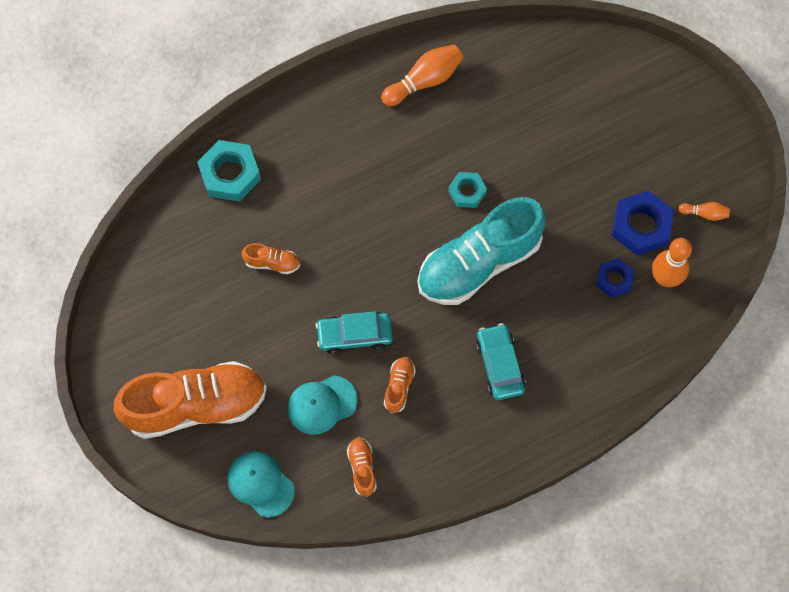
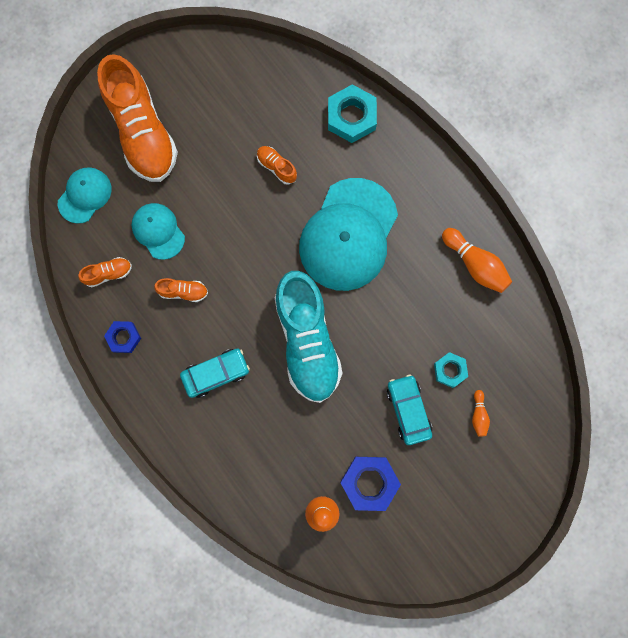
camera: 80 degrees right, 10 degrees up
(272, 263) = (276, 167): orange shoe -> orange shoe turned 135 degrees clockwise
(354, 335) = (223, 247): turquoise car -> turquoise car (408, 410)
(367, 200) = (348, 235): none -> turquoise cap
(467, 192) = (373, 320): turquoise nut -> turquoise nut (450, 370)
(479, 263) = (307, 341): turquoise shoe -> turquoise shoe turned 150 degrees counterclockwise
(614, 279) = (312, 464): blue nut -> blue nut (123, 337)
(704, 213) = (393, 541): orange bowling pin -> orange bowling pin (478, 415)

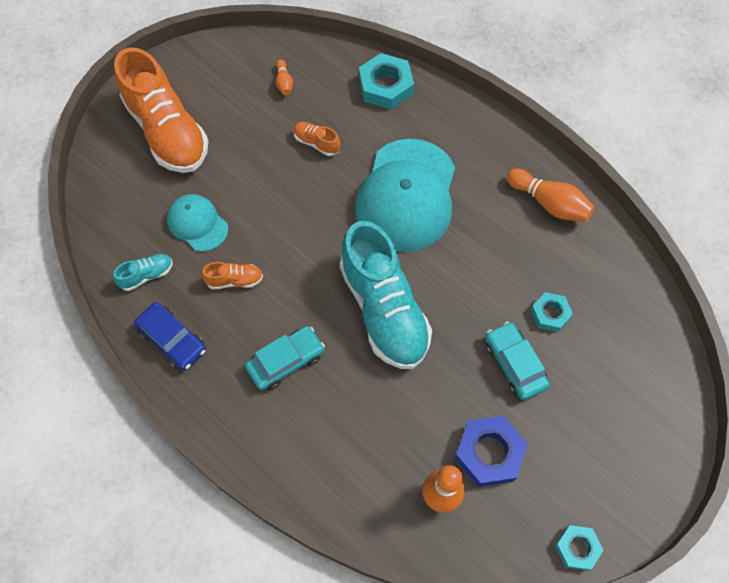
camera: 10 degrees left, 15 degrees down
(85, 195) = (111, 201): turquoise cap -> none
(108, 273) = (147, 275): orange shoe -> turquoise shoe
(123, 337) = (173, 340): blue nut -> blue car
(422, 572) = (577, 548): none -> turquoise nut
(478, 415) = (595, 356): orange bowling pin -> orange bowling pin (284, 83)

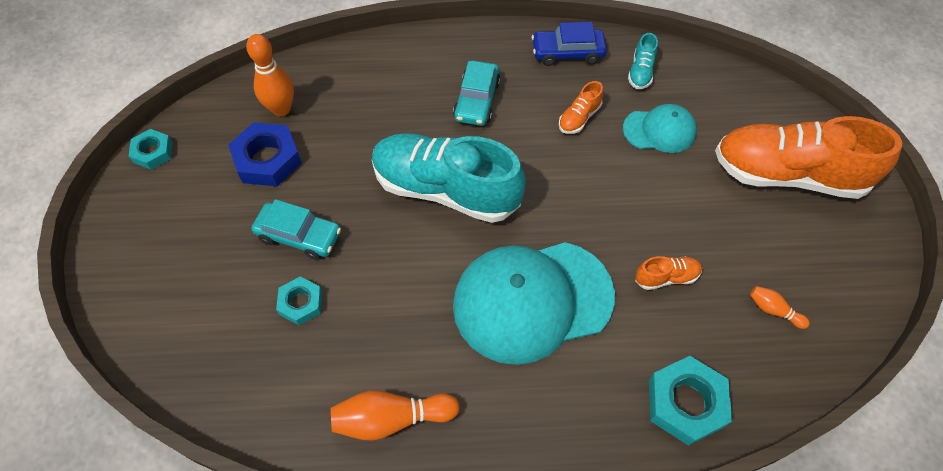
camera: 135 degrees right, 5 degrees down
(406, 195) = (532, 300): turquoise cap -> turquoise cap turned 75 degrees counterclockwise

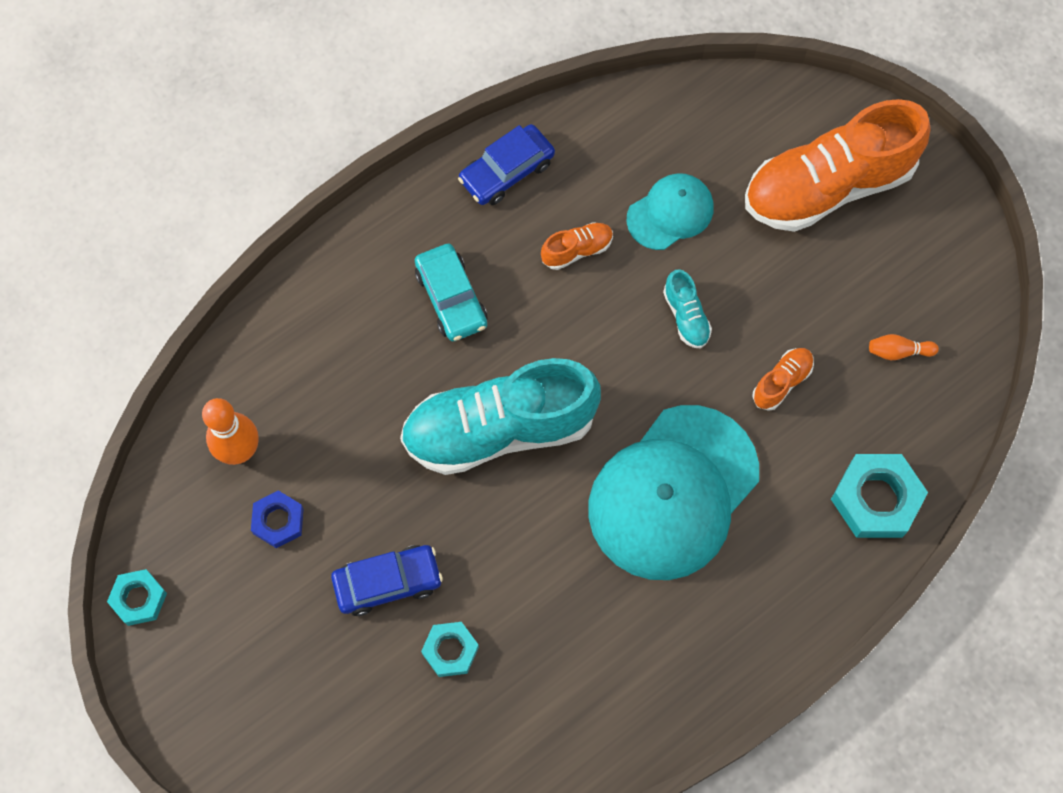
camera: 35 degrees left, 10 degrees up
(267, 159) = (278, 521): blue nut -> blue nut, size x0.61
(299, 235) = (388, 582): turquoise car -> blue car
(391, 419) = (628, 698): orange bowling pin -> none
(579, 118) = (577, 250): orange shoe -> orange shoe turned 120 degrees counterclockwise
(640, 72) = (603, 148): turquoise shoe -> turquoise shoe (686, 316)

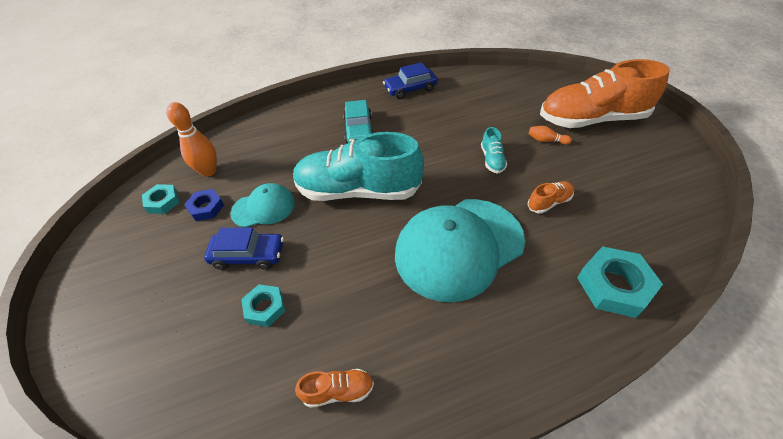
camera: 20 degrees right, 20 degrees down
(139, 599) = (103, 228): turquoise nut -> turquoise nut (163, 202)
(577, 250) = (436, 122): orange shoe -> orange shoe (338, 391)
(670, 213) = (494, 116): turquoise cap -> turquoise cap (263, 208)
(898, 351) = (635, 202): orange bowling pin -> orange bowling pin (546, 140)

